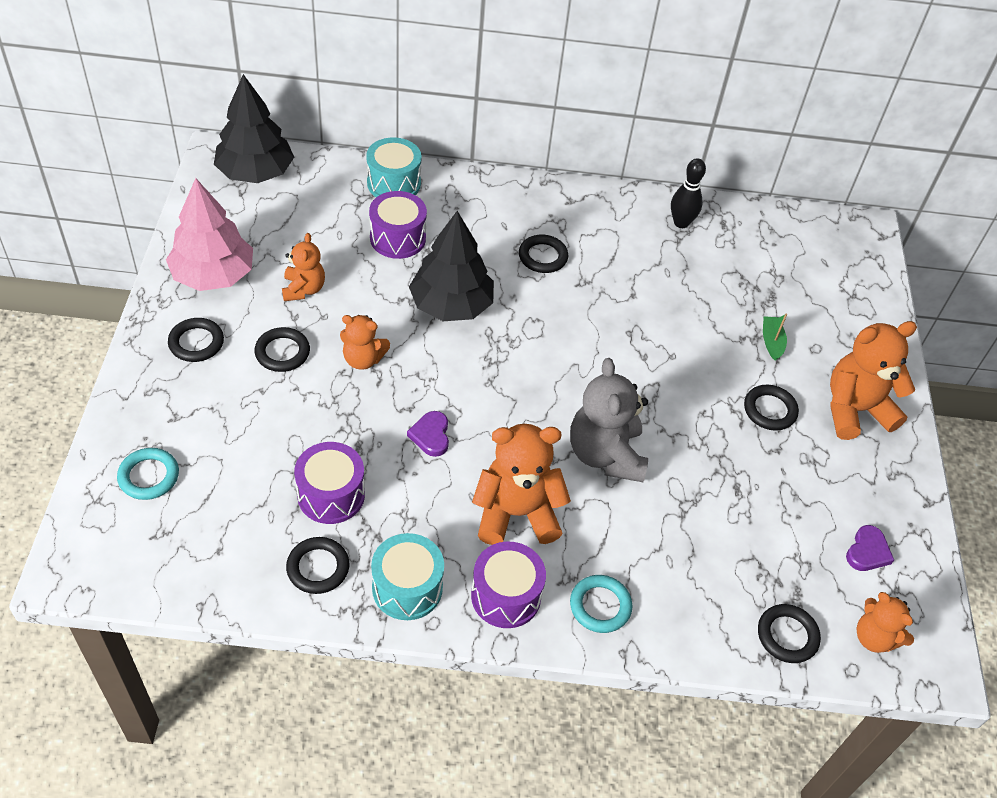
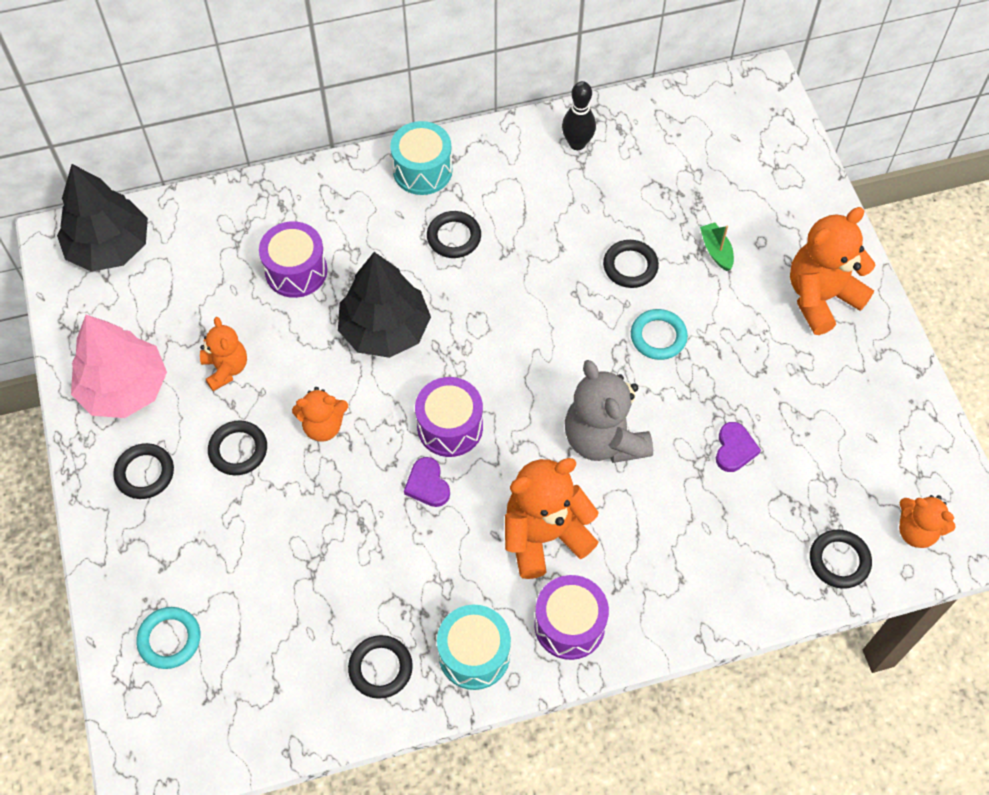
camera: 15 degrees left, 10 degrees up
(331, 495) = (358, 587): purple drum -> purple drum (450, 427)
(394, 183) = (262, 205): turquoise drum -> turquoise drum (422, 170)
(600, 606) = (660, 600): turquoise ring -> turquoise ring (658, 337)
(769, 410) = (741, 329): black ring -> black ring (630, 266)
(867, 551) = (882, 445): purple heart -> purple heart (734, 449)

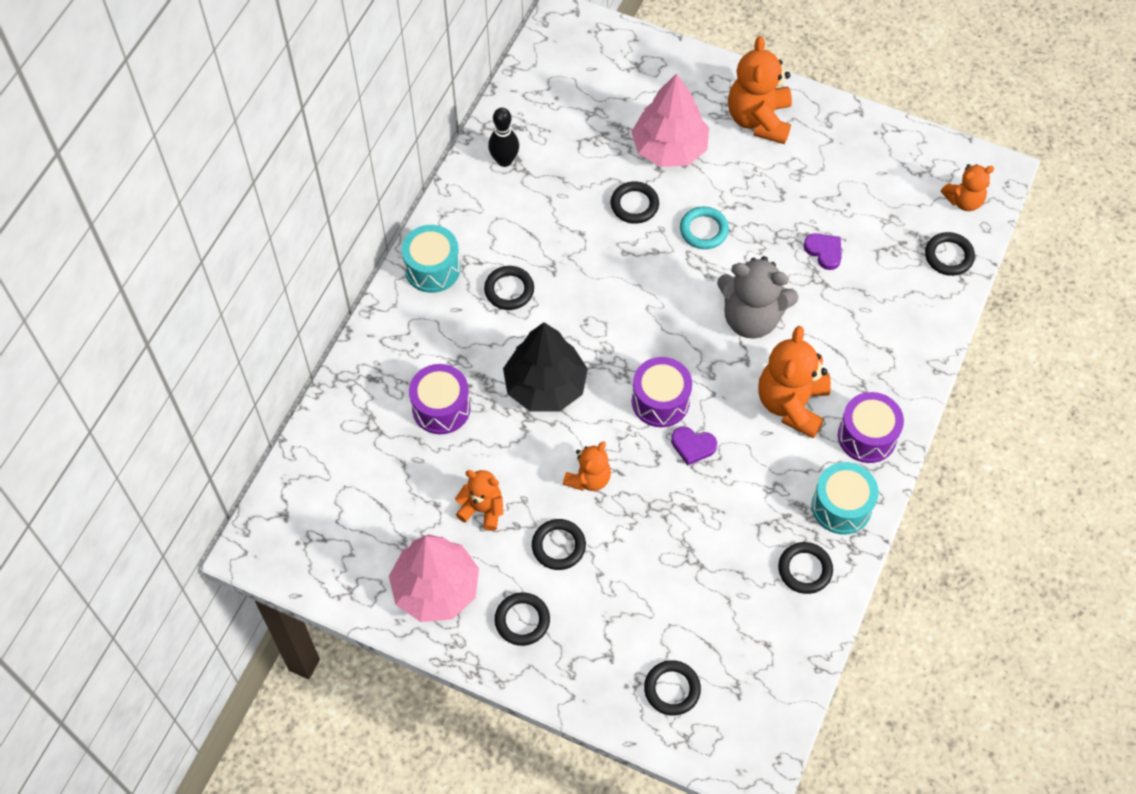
camera: 50 degrees left, 0 degrees up
(109, 247) = (296, 518): black tree -> none
(169, 639) = (672, 689): turquoise ring -> black ring
(716, 251) = (669, 148): green boat -> pink tree

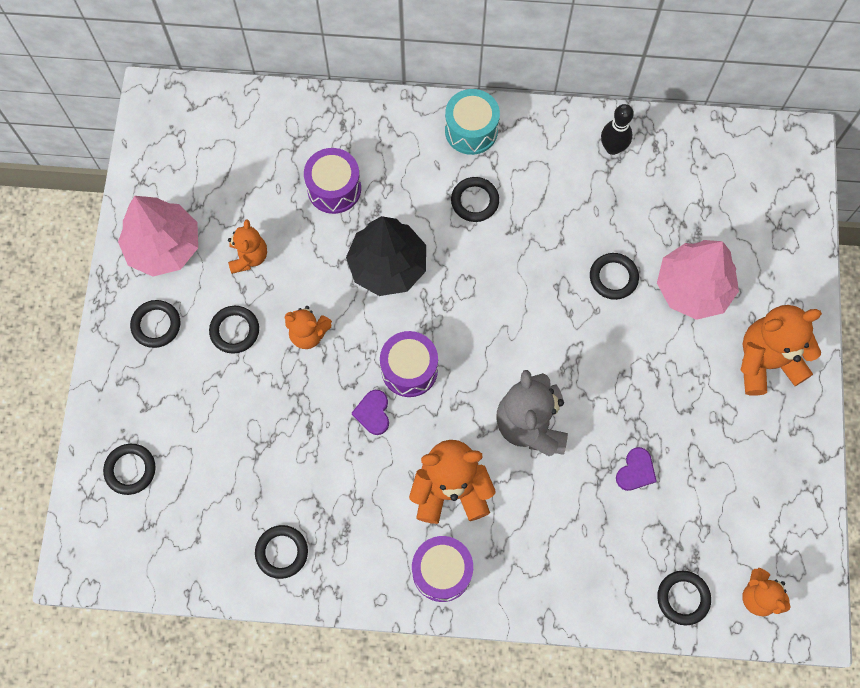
camera: 70 degrees right, 10 degrees up
(703, 230) = (612, 349): turquoise ring -> none
(841, 506) = (358, 568): turquoise drum -> none

